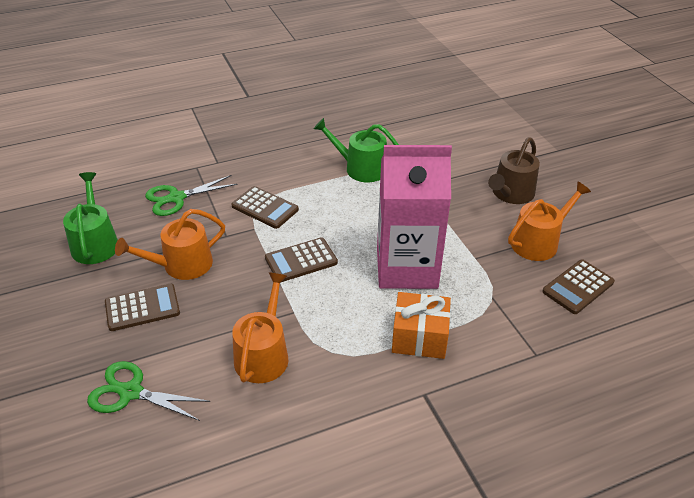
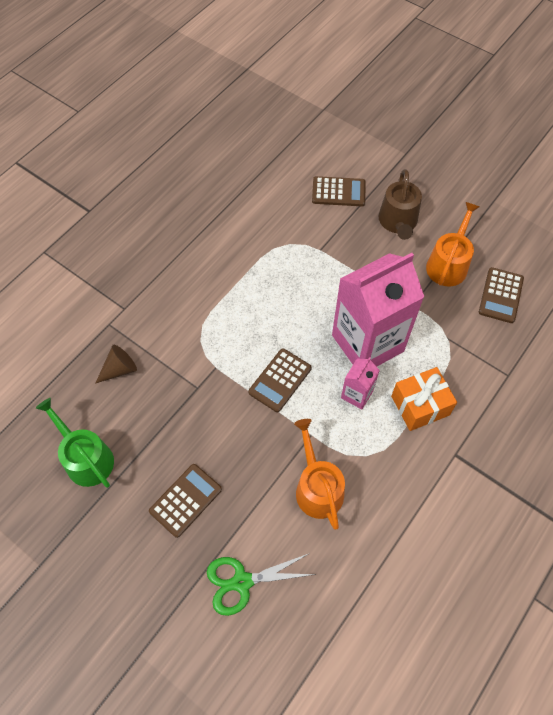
camera: 30 degrees left, 20 degrees up
(176, 198) = (119, 369): green scissors -> brown cone
(181, 265) = (183, 439): orange watering can -> none
(265, 208) = (208, 340): brown calculator -> brown calculator (338, 192)
(360, 168) = (258, 253): green watering can -> none
(363, 301) = (357, 394): none -> pink carton

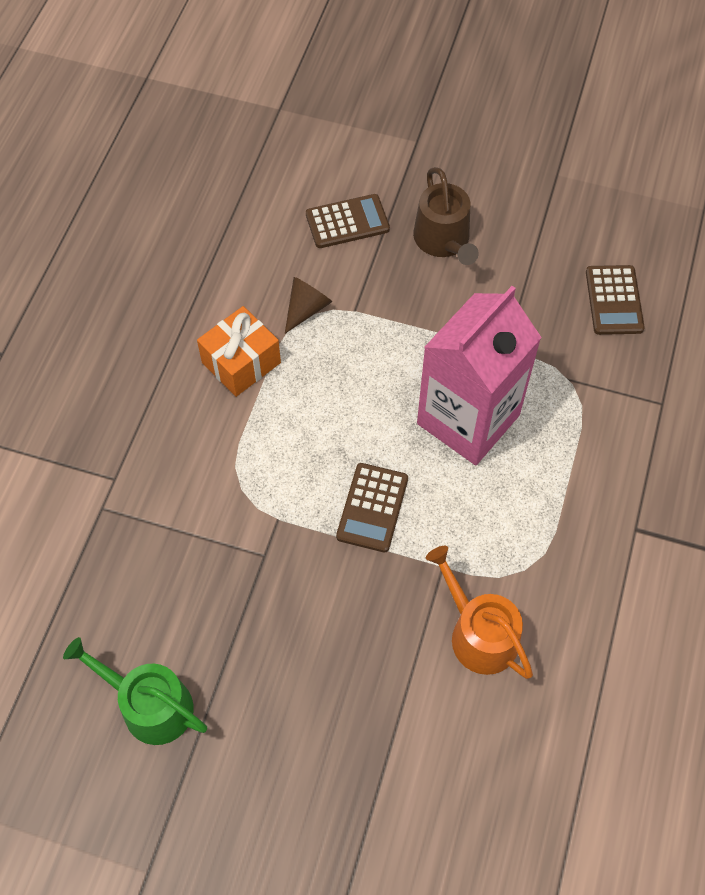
camera: 20 degrees left, 0 degrees up
(119, 369) = (144, 566): brown cone -> brown cone (306, 309)
(185, 500) = (312, 712): brown calculator -> none
(242, 582) = (431, 791): green scissors -> none
(357, 394) = (481, 492): pink carton -> none
(420, 405) = (567, 480): orange gift -> orange gift (241, 362)
(448, 264) = (531, 278): orange watering can -> none

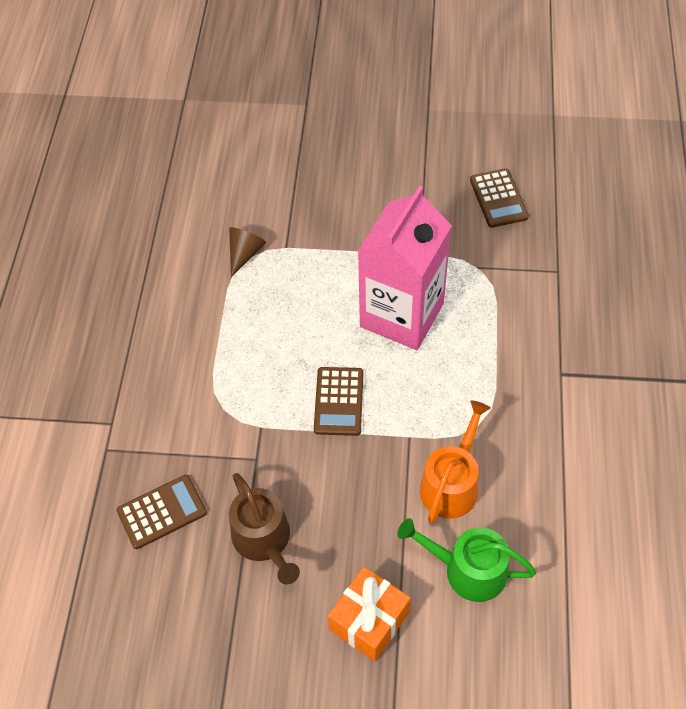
camera: 10 degrees left, 5 degrees down
(149, 705) = (185, 603): green watering can -> green watering can (467, 570)
(241, 362) = (199, 307): orange gift -> orange gift (369, 621)
(347, 222) = (263, 178): brown calculator -> brown calculator (162, 512)
(444, 241) = (347, 178): brown watering can -> brown watering can (264, 540)
(478, 633) = (452, 484): orange watering can -> orange watering can turned 75 degrees clockwise

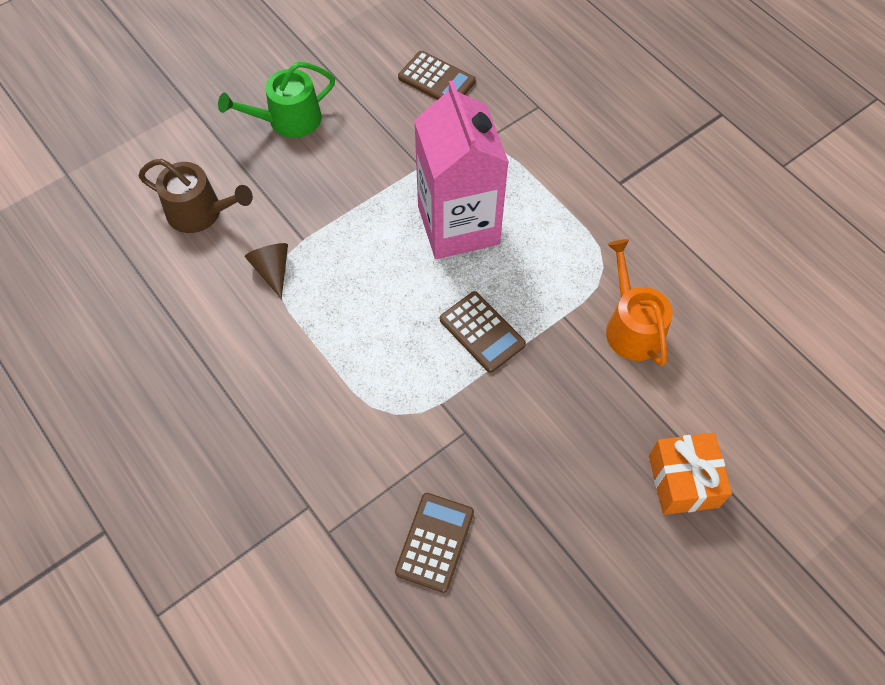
camera: 45 degrees left, 5 degrees up
(264, 540) = (542, 491): brown watering can -> brown watering can (200, 212)
(467, 570) = (708, 381): green watering can -> green watering can (288, 120)

